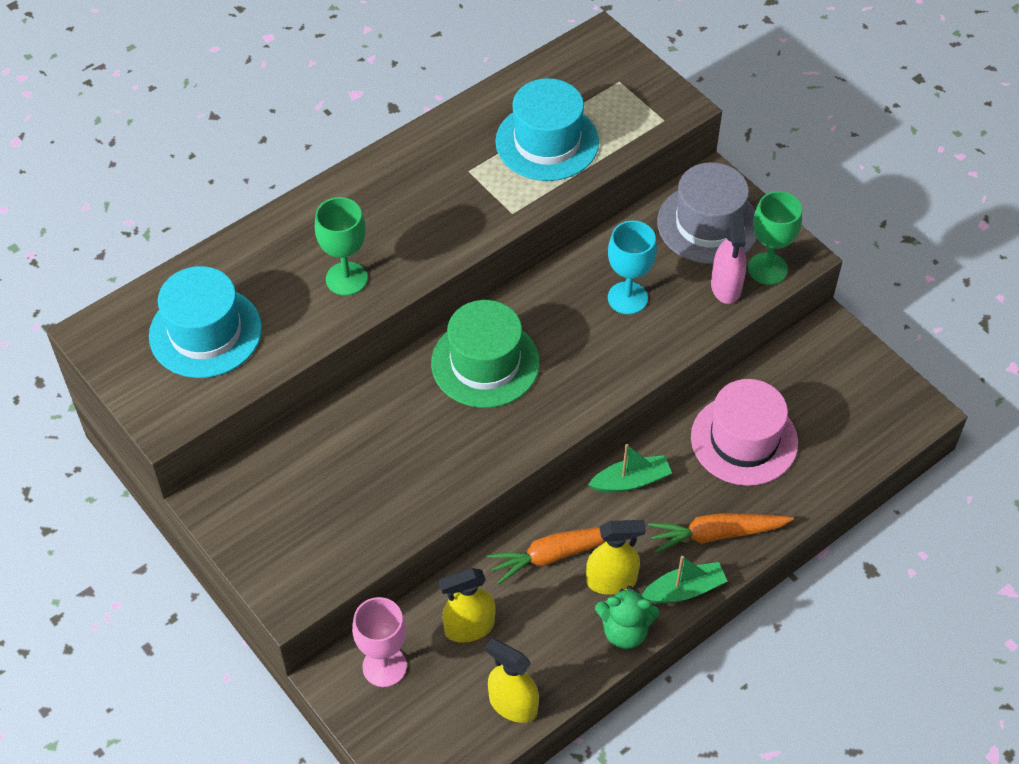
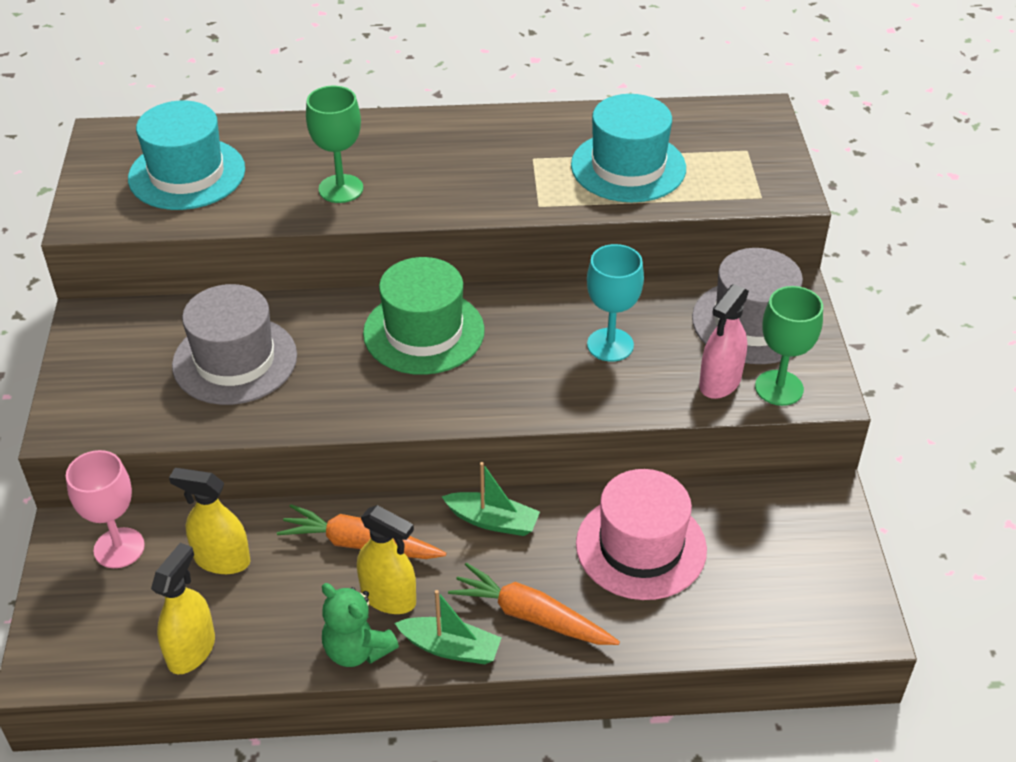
camera: 35 degrees right, 10 degrees down
(365, 468) = (235, 360): none -> grey hat
(513, 704) = (191, 650): yellow spray bottle -> yellow spray bottle turned 45 degrees clockwise

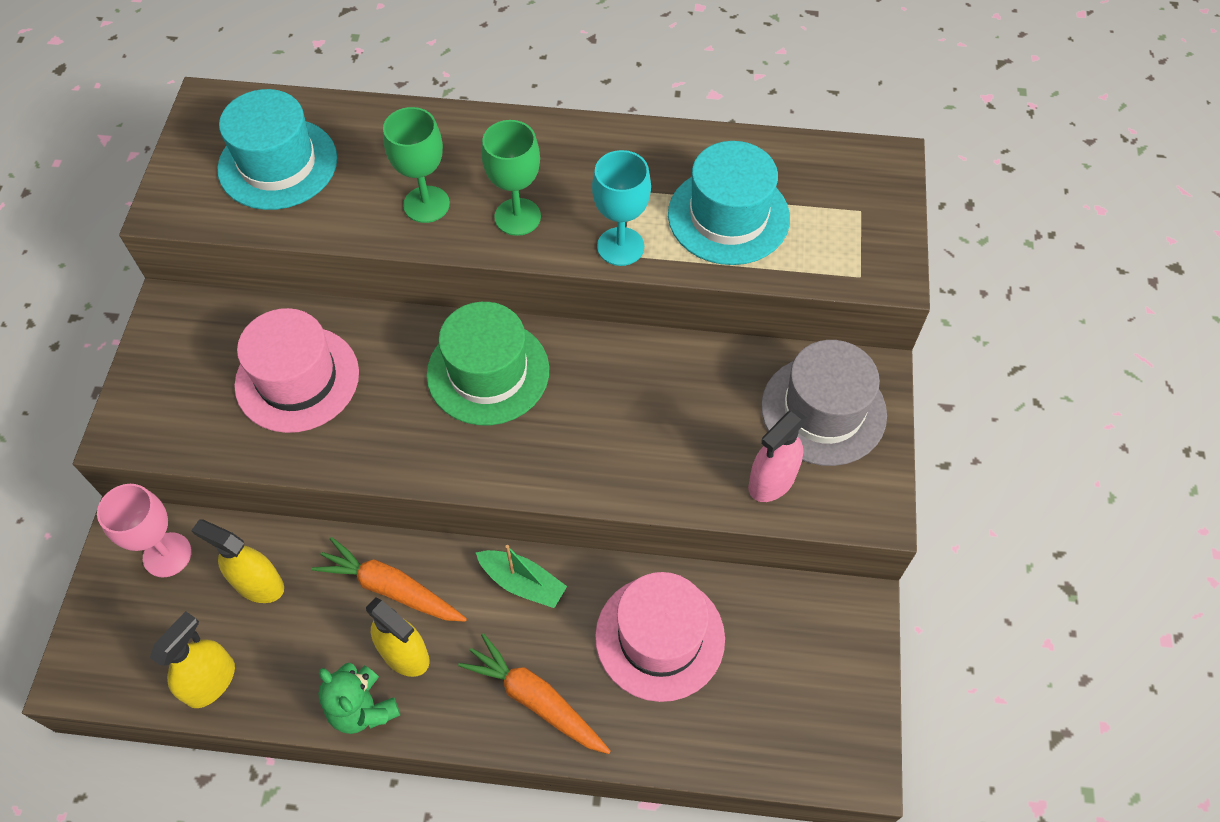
camera: 10 degrees right, 15 degrees up
(235, 360) = (297, 379): grey hat -> pink hat
(450, 648) = (451, 722): green boat -> none
(610, 345) = (671, 417): turquoise goblet -> turquoise goblet (620, 246)
(779, 388) = (831, 498): green goblet -> green goblet (517, 217)

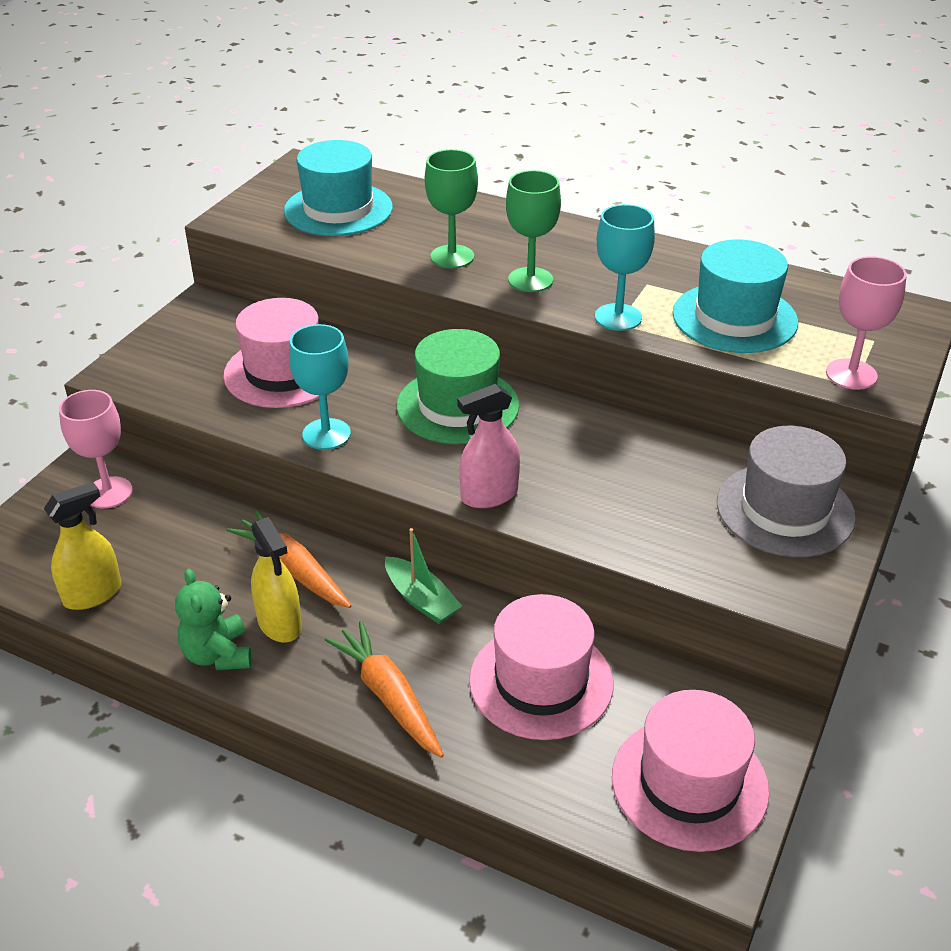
camera: 20 degrees right, 20 degrees down
(258, 584) = (175, 534): yellow spray bottle -> none
(375, 448) = (326, 434): none -> turquoise goblet
(771, 481) = (705, 551): pink spray bottle -> pink spray bottle (489, 495)
(814, 698) = (689, 783): none -> pink hat
(853, 262) = (851, 374): none -> pink goblet

